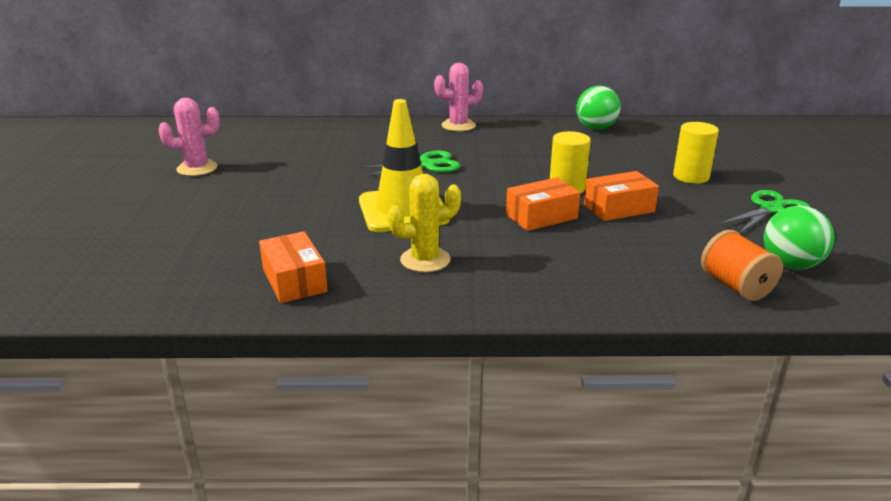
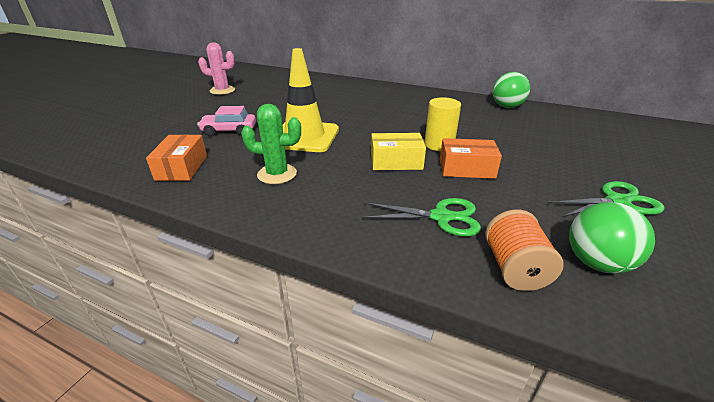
camera: 25 degrees right, 5 degrees up
(292, 223) = (229, 131): none -> pink car
(425, 260) = (277, 174): yellow cactus -> green cactus
(427, 165) = (355, 111): green scissors -> green scissors (441, 217)
(458, 125) = (405, 90): pink cactus -> none
(541, 216) = (396, 162): orange box -> yellow box
(691, 176) = (557, 156): yellow cylinder -> none

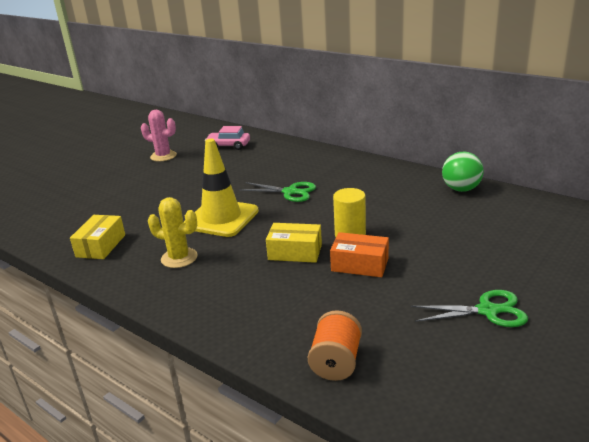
camera: 15 degrees right, 5 degrees down
(182, 168) = (101, 246): orange box -> yellow box
(229, 131) = (153, 207): pink car -> pink car (228, 146)
(277, 174) = (179, 258): green cactus -> yellow cactus
(441, 217) = (303, 311): green scissors -> green scissors (290, 192)
(596, 263) = (413, 365): green ball -> none

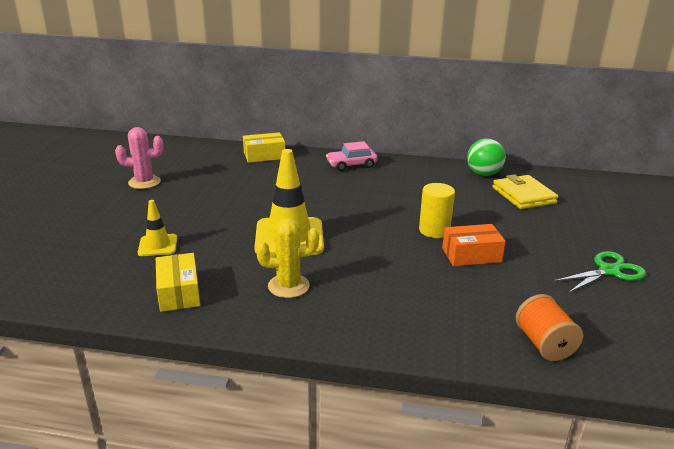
camera: 30 degrees left, 0 degrees up
(123, 207) = (158, 245): none -> yellow traffic cone
(228, 146) = (212, 162): pink car -> pink car (351, 165)
(290, 192) = (333, 199): green scissors -> none
(295, 252) = (401, 256): yellow box -> yellow box (264, 156)
(480, 217) = (523, 195): none -> yellow wallet

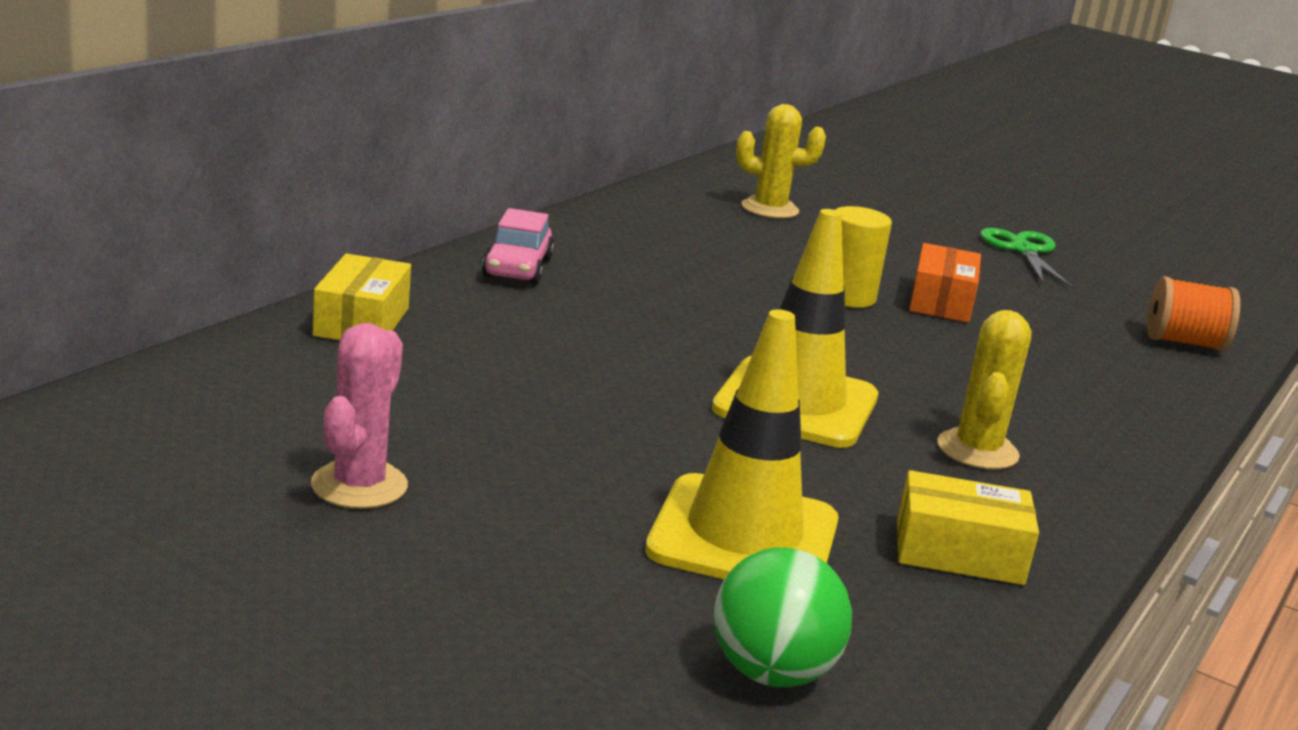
camera: 70 degrees left, 5 degrees down
(158, 245) = (743, 536): yellow traffic cone -> yellow traffic cone, size x1.90
(483, 174) = (667, 202): green ball -> green ball (771, 673)
(523, 195) = (769, 209): yellow wallet -> yellow cactus

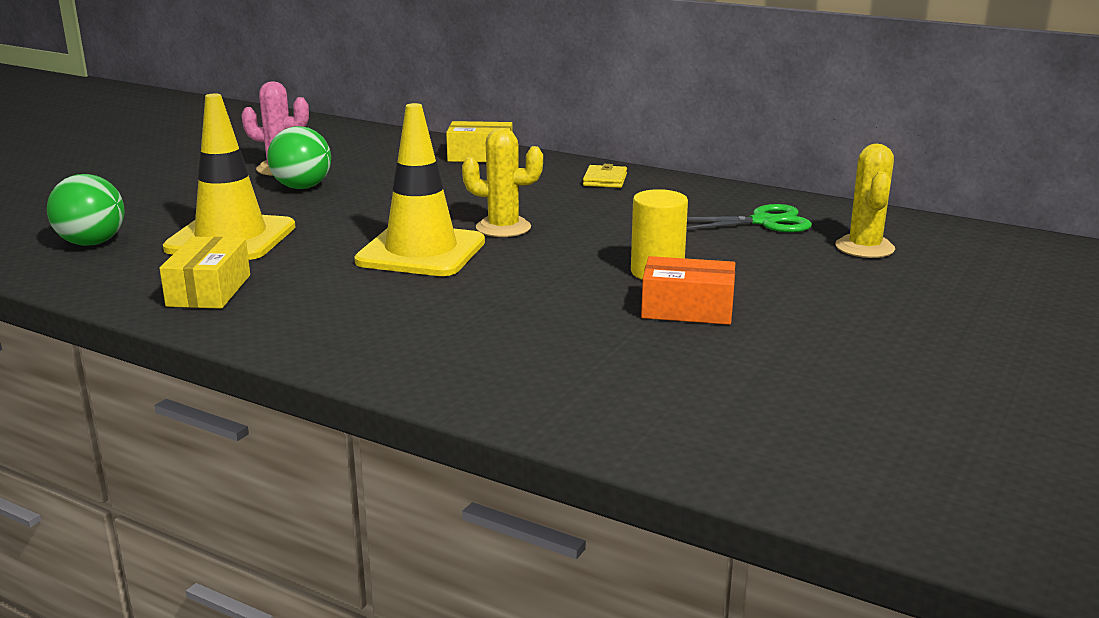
camera: 90 degrees right, 0 degrees up
(486, 469) = (302, 187): none -> green ball
(517, 268) = (605, 180): pink car -> yellow wallet
(977, 450) = (364, 305): yellow cactus -> yellow cactus (503, 228)
(1023, 250) = (917, 362): green scissors -> green scissors (764, 222)
(1184, 342) = (693, 433): orange spool -> none

